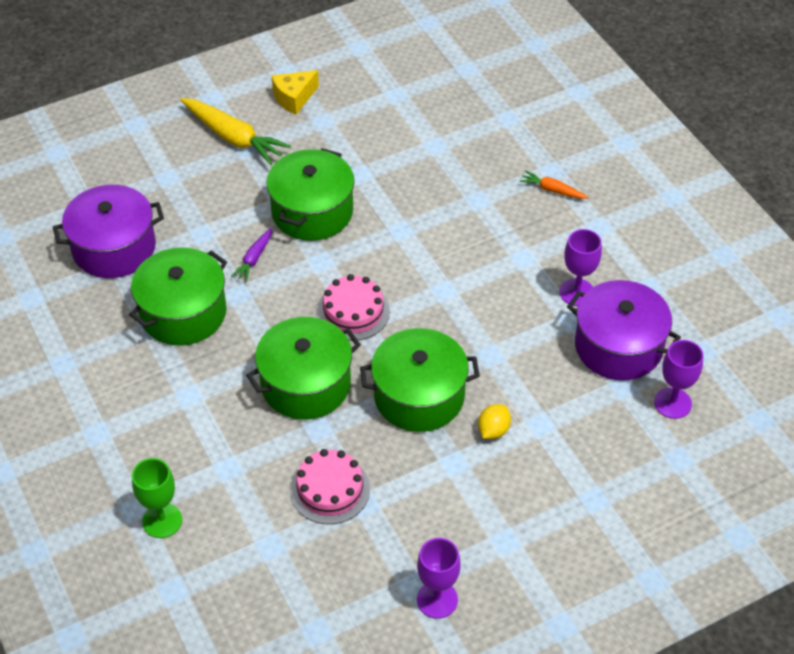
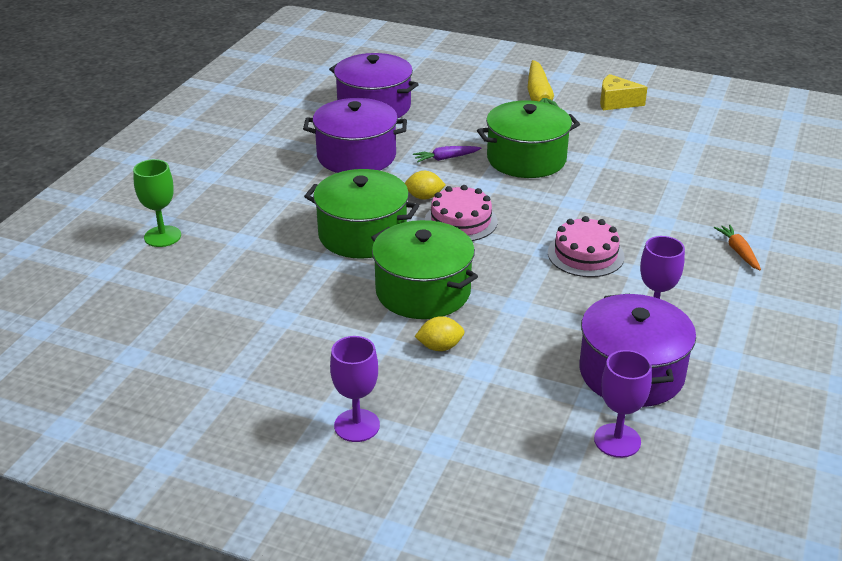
camera: 50 degrees right, 15 degrees down
(183, 313) = (356, 156): green pot -> purple pot
(295, 311) = (424, 197): none -> yellow lemon
(330, 489) = (276, 294): pink cake -> pink cake (585, 254)
(437, 599) = (226, 404): purple goblet -> purple goblet (357, 425)

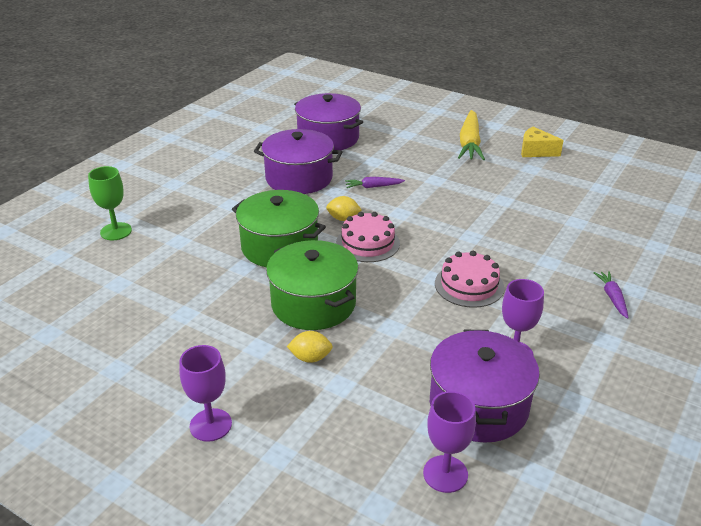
camera: 10 degrees right, 0 degrees up
(526, 159) = (442, 193): green pot -> none
(738, 251) = (612, 297): orange carrot -> purple carrot

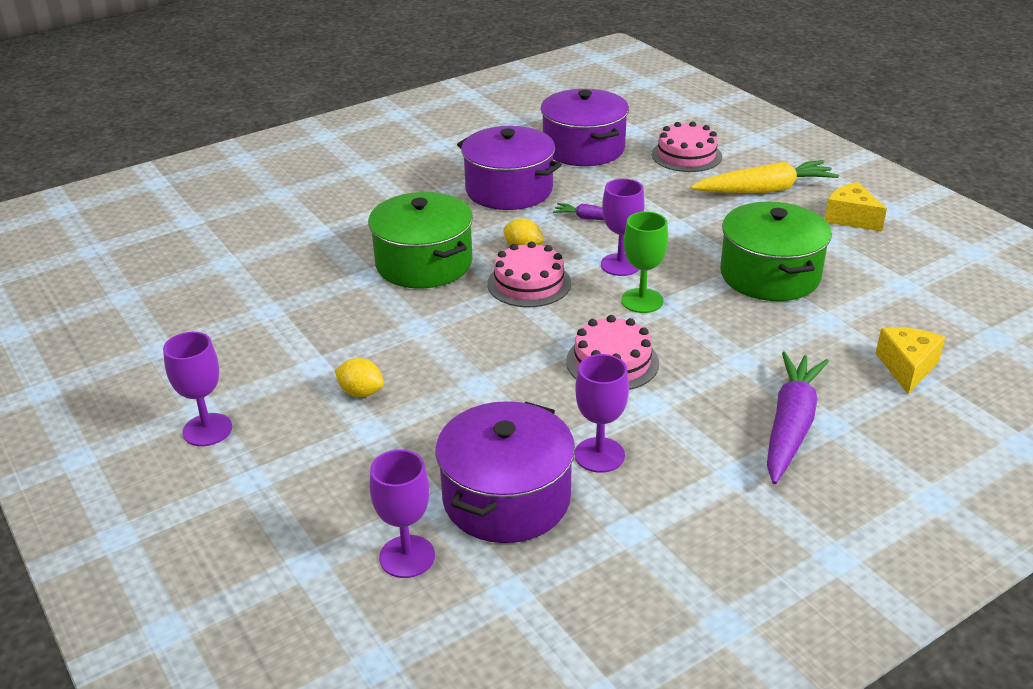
camera: 25 degrees right, 0 degrees up
(116, 231) = (264, 207): green goblet -> green goblet (642, 301)
(313, 303) = (411, 335): green pot -> green pot (770, 275)
(401, 130) = (686, 155): none -> pink cake
(419, 215) = (620, 265): none -> purple goblet
(469, 143) = (765, 190): yellow carrot -> yellow carrot turned 135 degrees counterclockwise
(612, 297) = (790, 425): purple carrot -> purple carrot, size x1.94
(645, 241) = (907, 368): none -> yellow cheese

